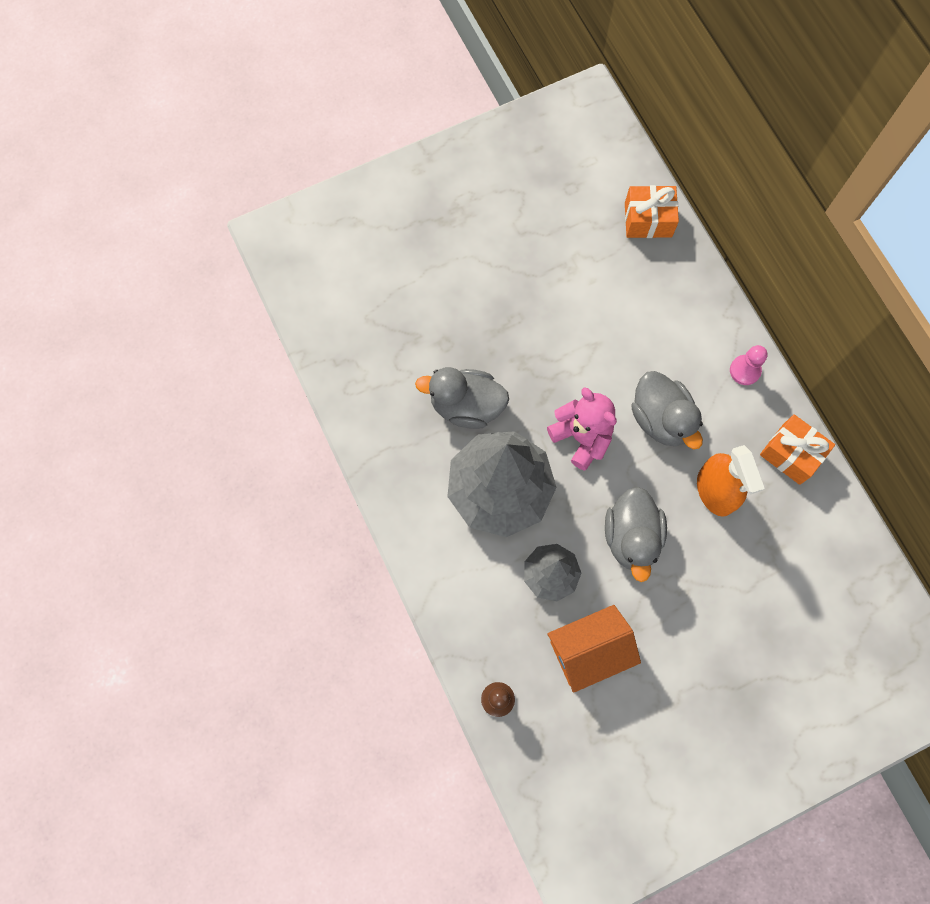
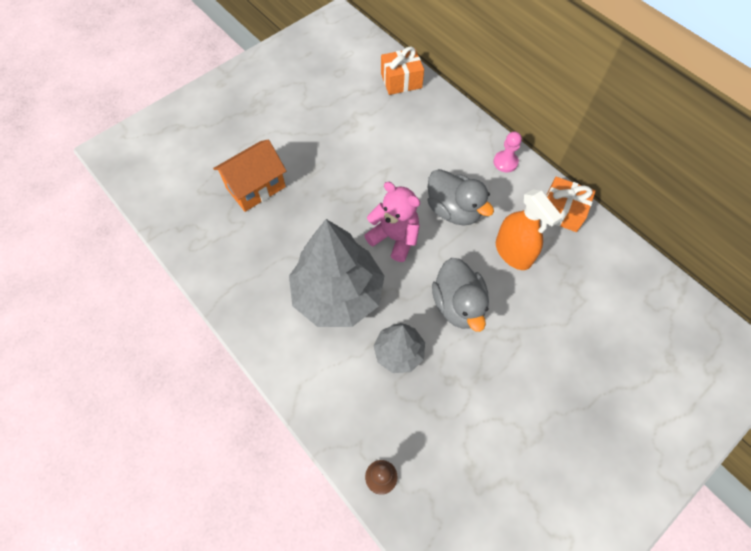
camera: 15 degrees left, 10 degrees down
(466, 406) = (294, 236): grey duck -> none
(588, 651) = (450, 409): orange house -> orange house (256, 187)

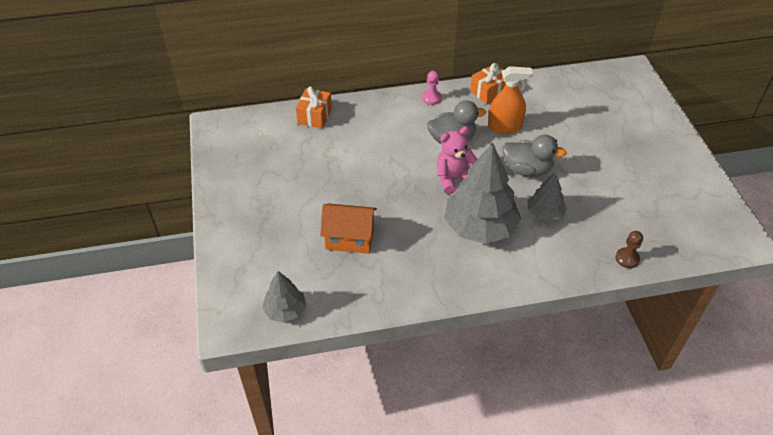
camera: 60 degrees left, 15 degrees down
(146, 181) = (285, 310): none -> grey tree
(256, 187) = (350, 239): orange house -> orange house turned 75 degrees counterclockwise

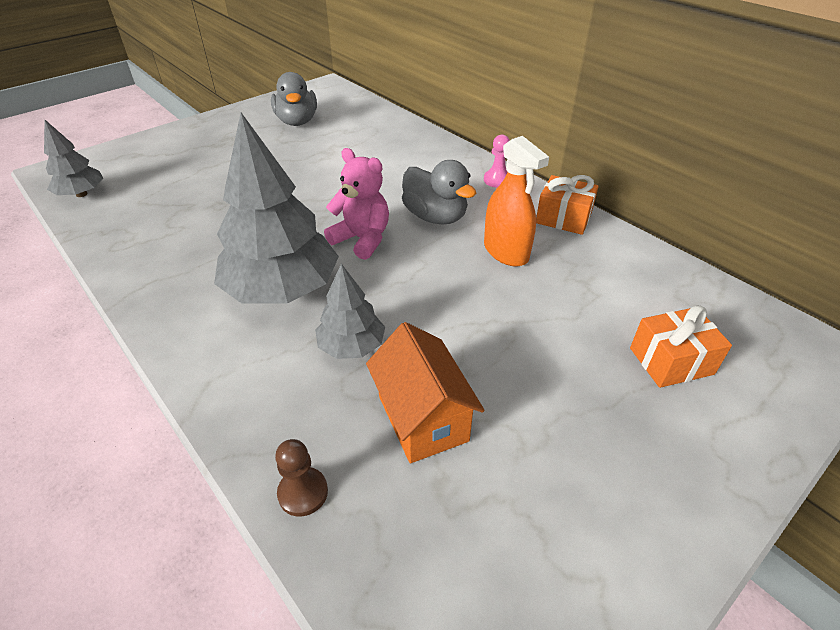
camera: 60 degrees right, 5 degrees down
(315, 116) = (386, 124): orange gift -> orange gift (671, 361)
(350, 239) = (207, 199): orange house -> orange house (422, 418)
(527, 170) = (435, 299): grey duck -> grey duck (297, 122)

